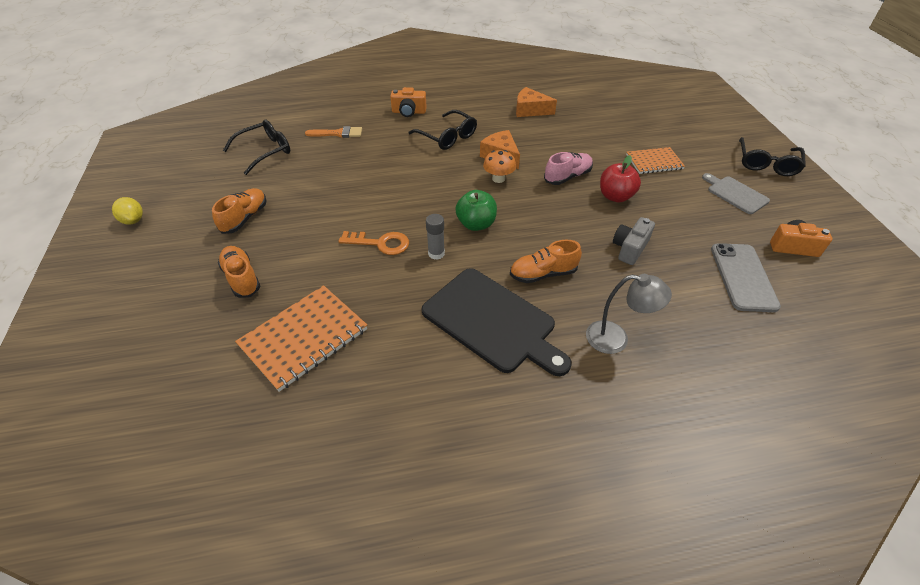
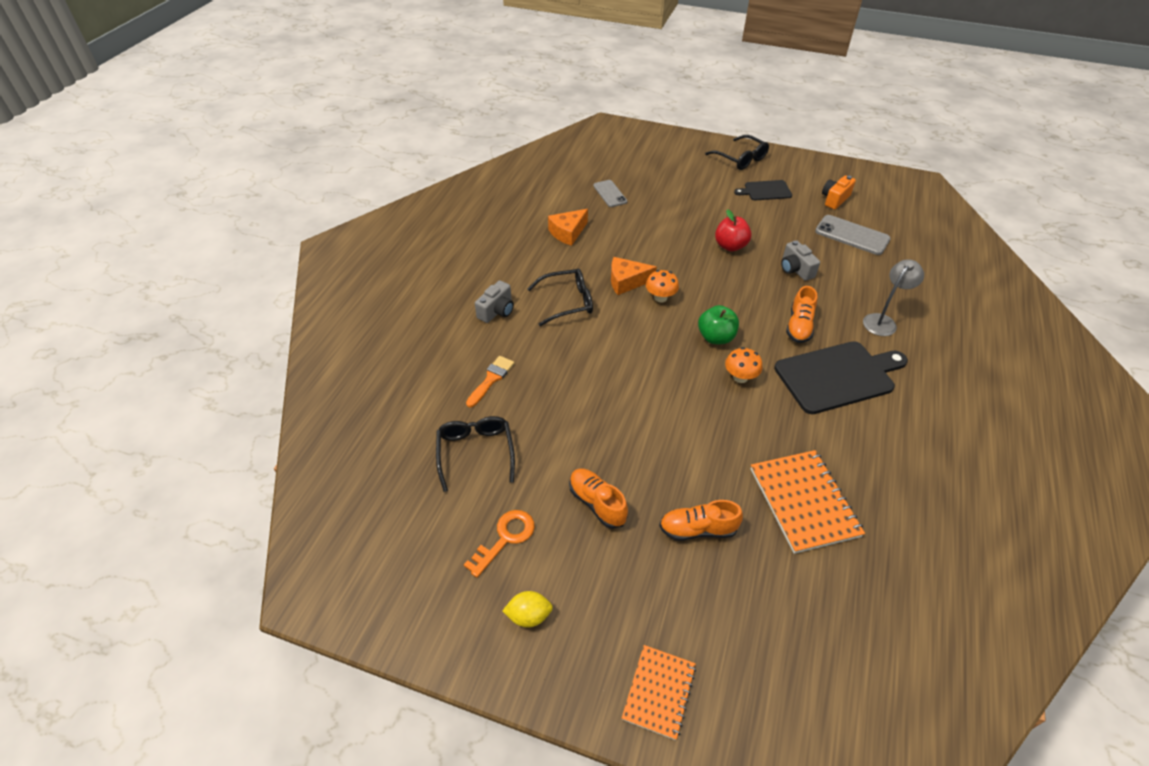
camera: 60 degrees left, 0 degrees up
(380, 243) = (705, 409): orange key -> orange key (505, 538)
(409, 112) = (497, 311): orange camera -> grey camera
(436, 253) = (740, 377): grey glue stick -> orange mushroom
(567, 176) = (686, 258): pink shoe -> none
(606, 112) = (610, 194): none -> grey phone
(654, 162) = (700, 206): orange notebook -> orange notebook (659, 692)
(735, 194) = (765, 191): grey cutting board -> black cutting board

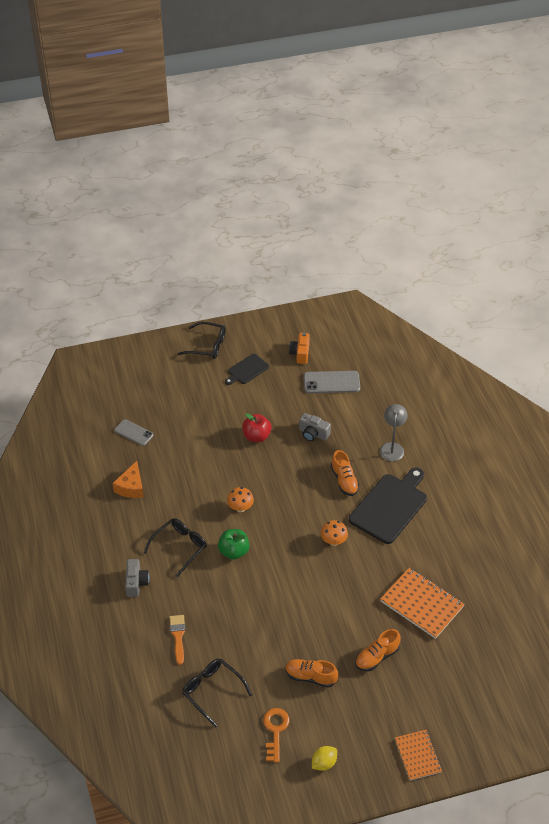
camera: 35 degrees left, 0 degrees up
(626, 281) = (207, 507): orange cheese -> none
(716, 337) = (298, 519): green apple -> green apple (234, 551)

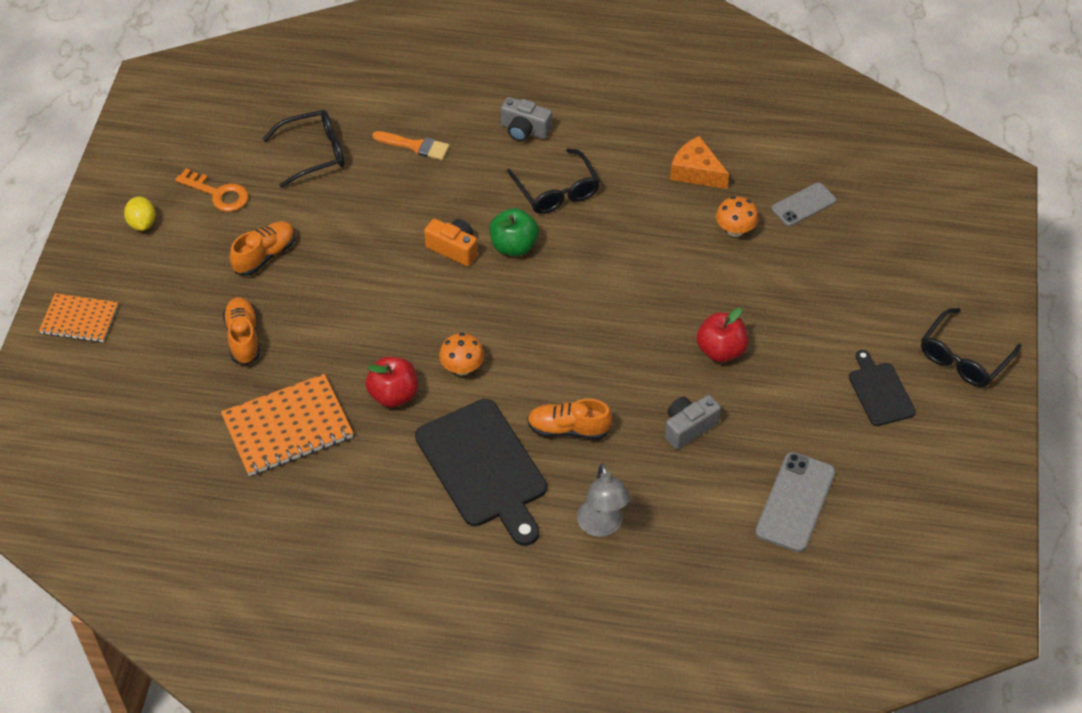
camera: 115 degrees right, 5 degrees up
(240, 508) = (588, 281): orange mushroom -> orange mushroom (735, 230)
(300, 353) = (889, 484): orange camera -> orange camera (453, 249)
(370, 564) = (393, 395): none -> red apple
(392, 447) = (602, 526): grey lamp -> grey lamp turned 45 degrees clockwise

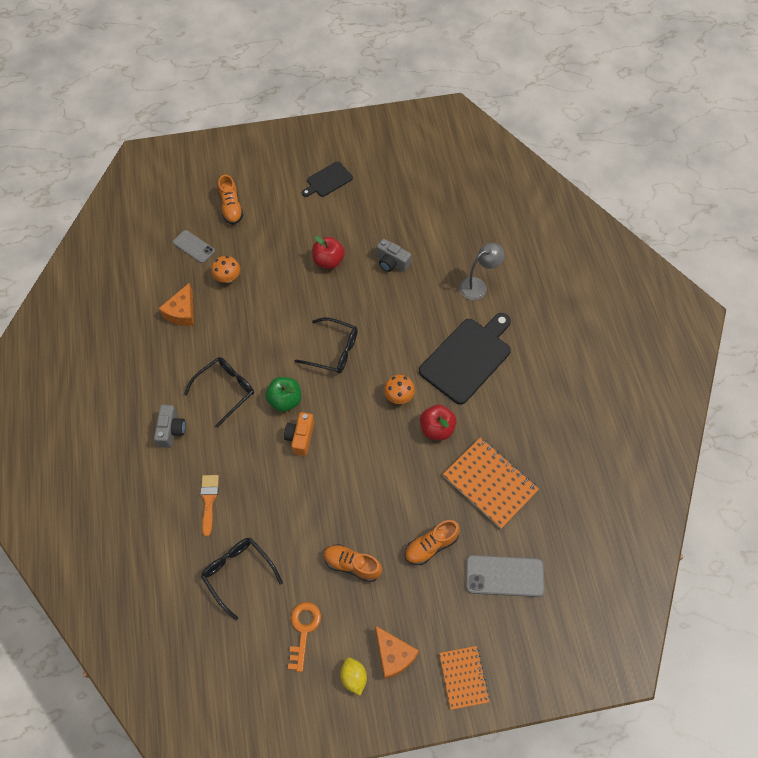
camera: 110 degrees left, 10 degrees up
(142, 223) = (354, 677): yellow lemon -> yellow lemon turned 75 degrees counterclockwise
(143, 264) = (393, 655): none -> orange cheese
(568, 429) = (420, 322): orange shoe -> orange shoe (231, 208)
(795, 502) = (419, 202): grey phone -> grey phone (504, 576)
(964, 357) = (288, 148): black glasses -> black glasses (333, 350)

